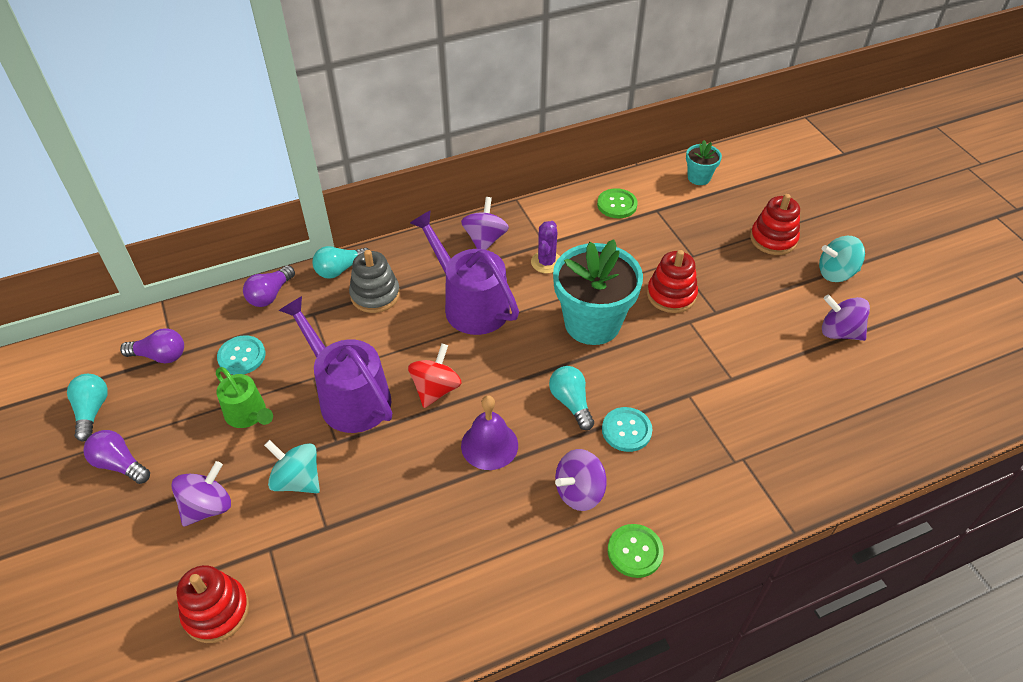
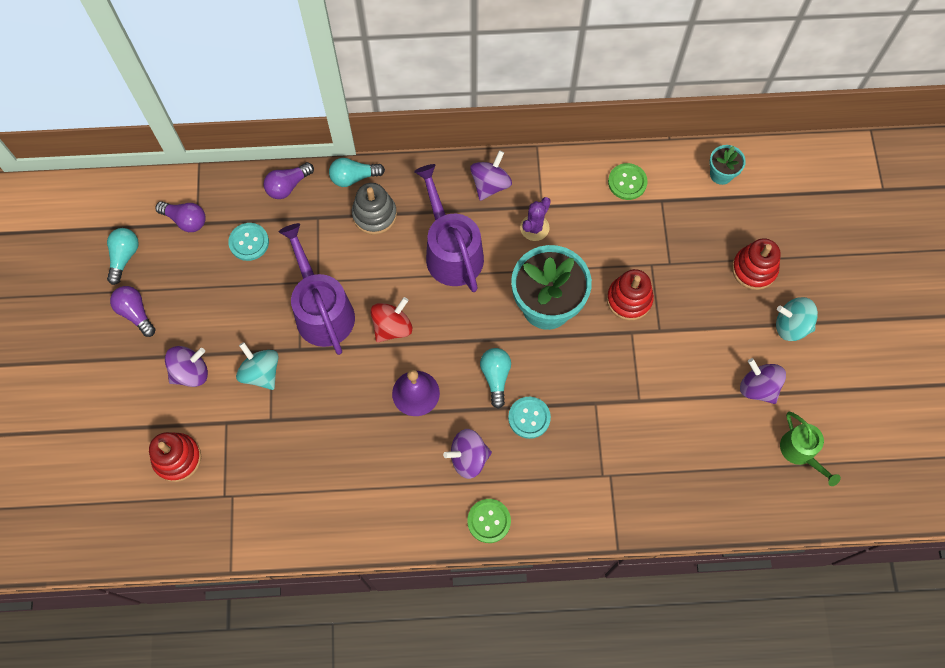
camera: 20 degrees right, 20 degrees up
(248, 414) = (240, 300): green watering can -> green watering can (800, 452)

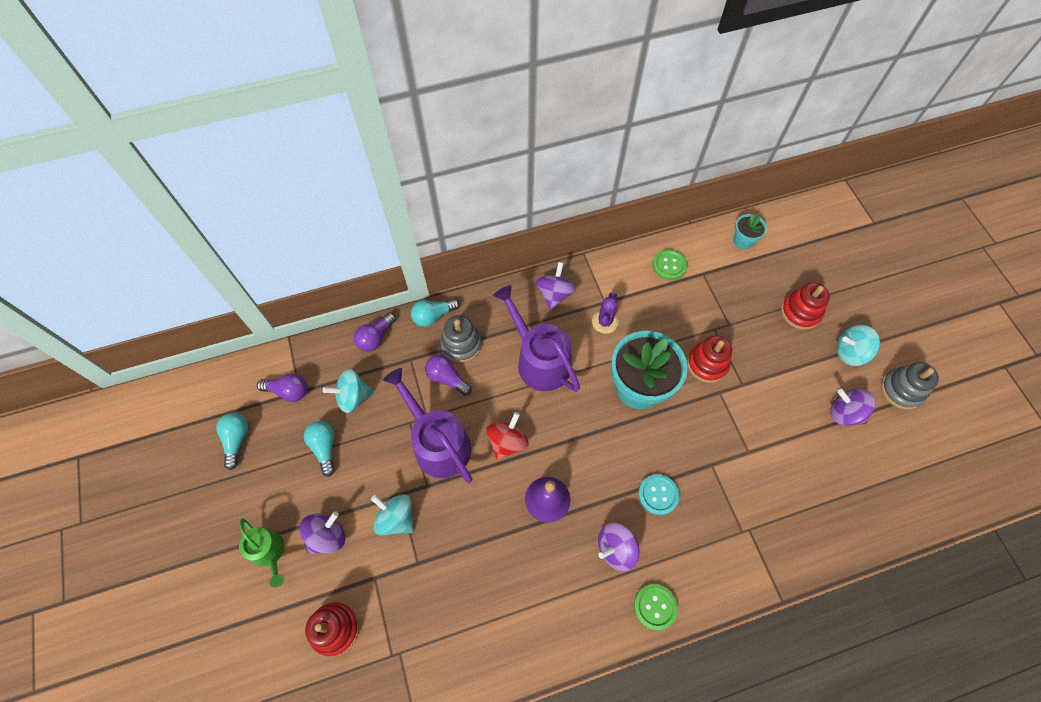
camera: 15 degrees left, 5 degrees down
(135, 313) = (260, 491): purple light bulb -> purple light bulb (447, 378)
(249, 242) = (353, 397): turquoise button -> turquoise spinning top
(495, 377) = (615, 464): turquoise light bulb -> turquoise light bulb (324, 448)
(800, 452) = (903, 461): green watering can -> green watering can (269, 552)
(831, 379) = (901, 390): none -> grey stacking toy

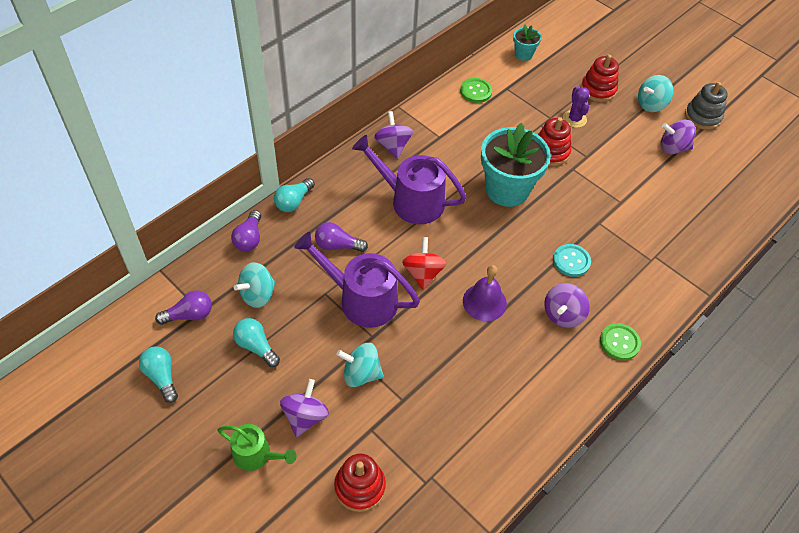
camera: 30 degrees left, 10 degrees down
(461, 344) = (334, 214): grey stacking toy -> none
(605, 322) = (449, 151): purple cactus -> purple cactus (574, 119)

